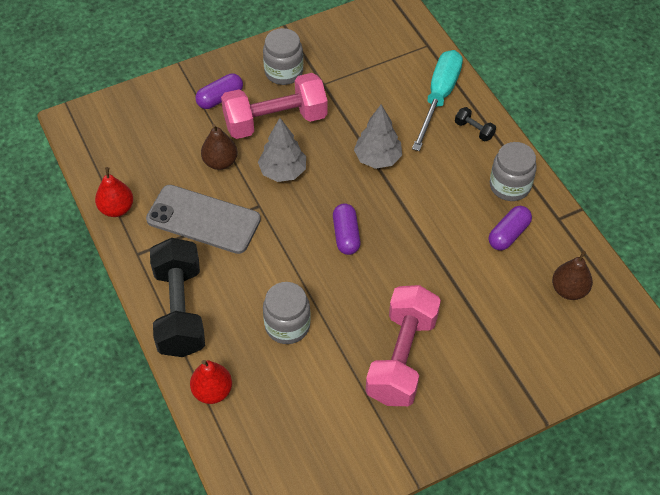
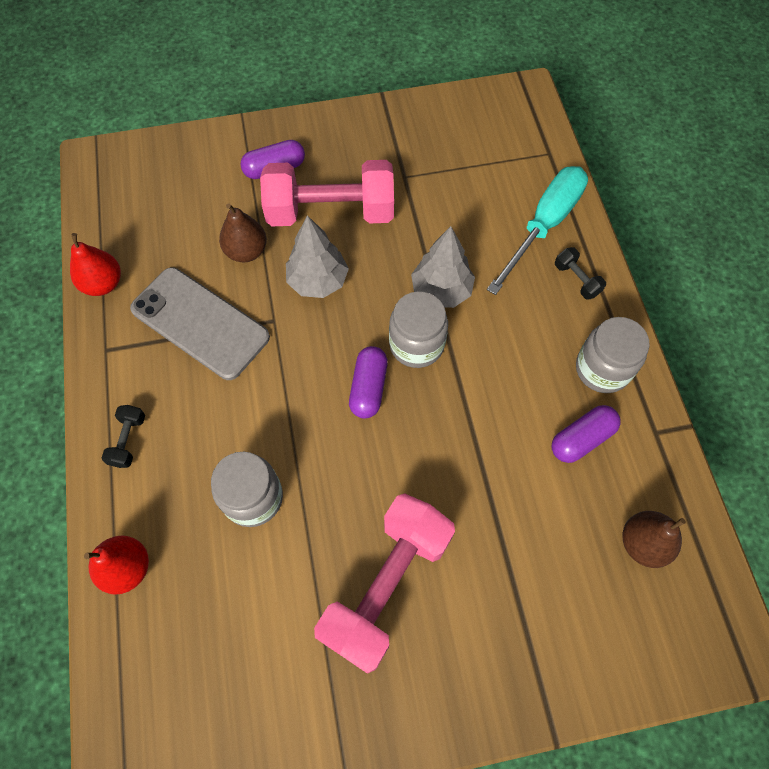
camera: 15 degrees right, 10 degrees up
(180, 310) = (128, 440): black dumbbell -> black dumbbell, size x0.40
(284, 72) = (361, 151): grey jar -> grey jar (416, 345)

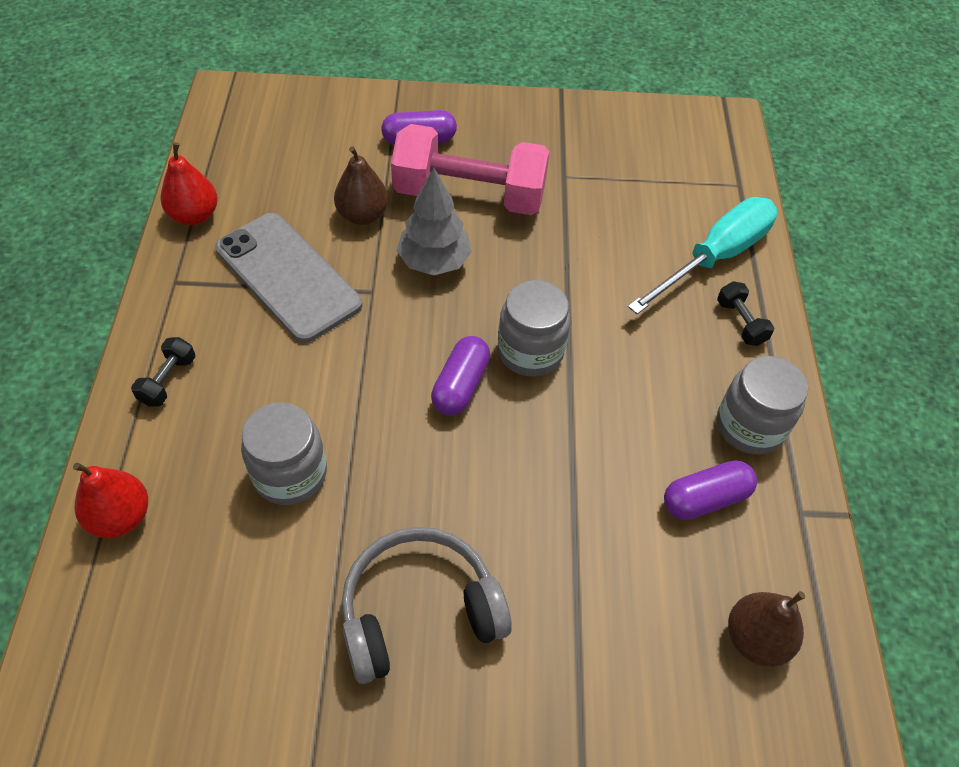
camera: 10 degrees right, 10 degrees down
(386, 586) = (419, 611): pink dumbbell -> grey headphones
(441, 291) = (575, 301): grey tree -> none

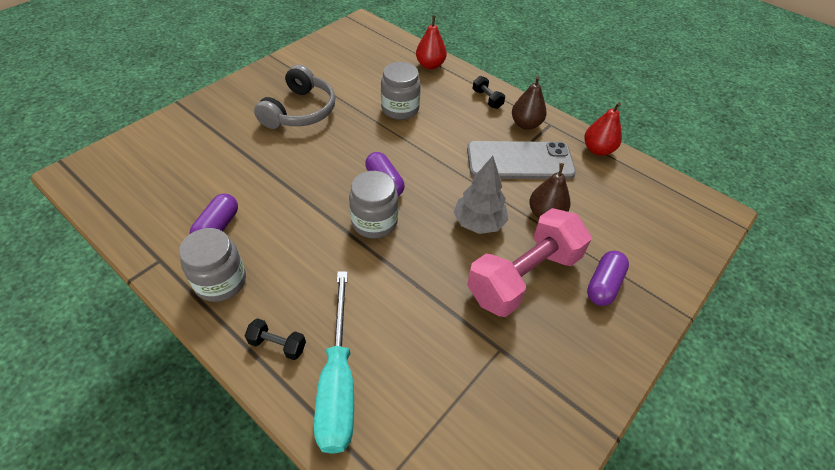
camera: 130 degrees right, 5 degrees down
(755, 639) = (151, 193): brown pear -> brown pear (525, 124)

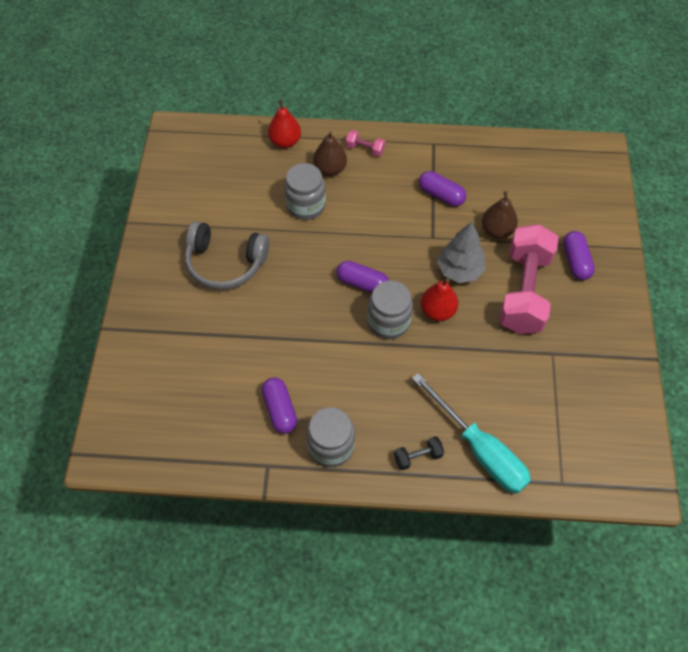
camera: 35 degrees left, 10 degrees up
(300, 111) = (225, 263): grey headphones -> grey headphones turned 120 degrees clockwise
(487, 99) = (365, 149): black dumbbell -> pink dumbbell
(519, 161) = (441, 195): grey phone -> purple capsule
(525, 124) = (416, 156): brown pear -> brown pear (330, 169)
(597, 150) = (486, 146): red pear -> red pear (437, 311)

